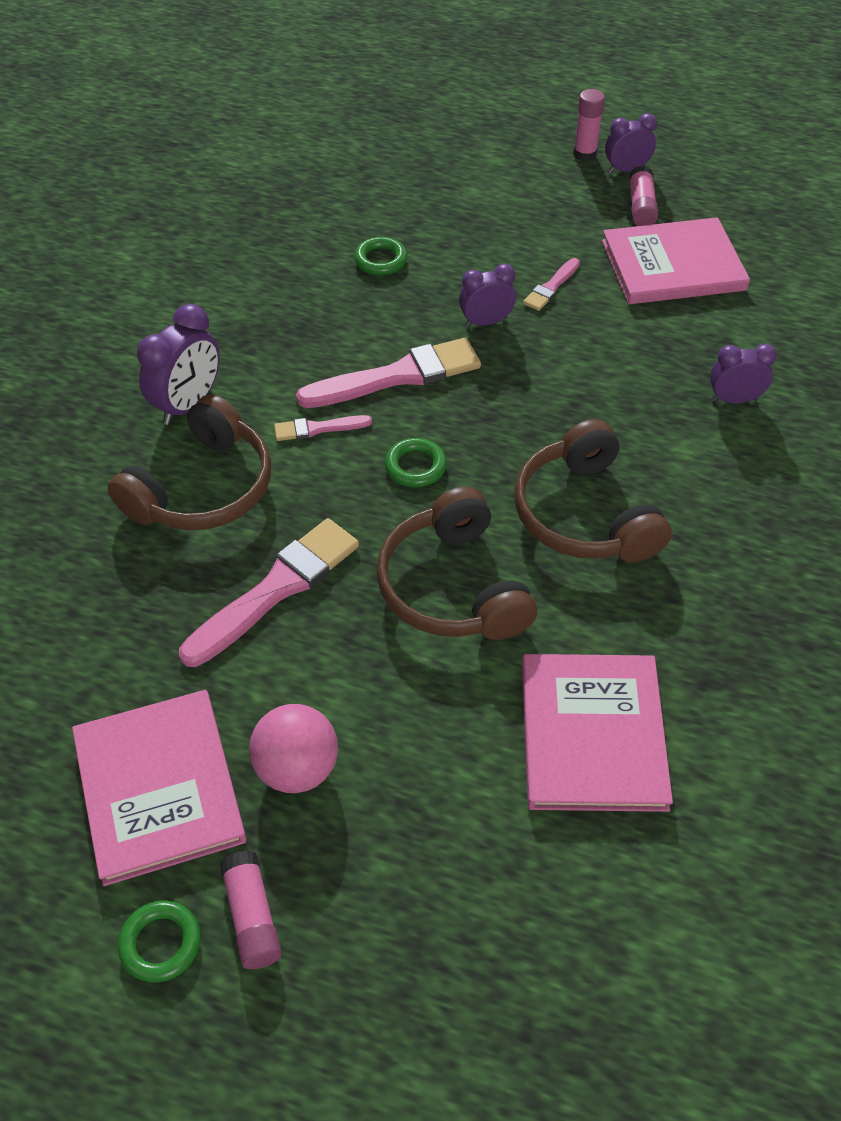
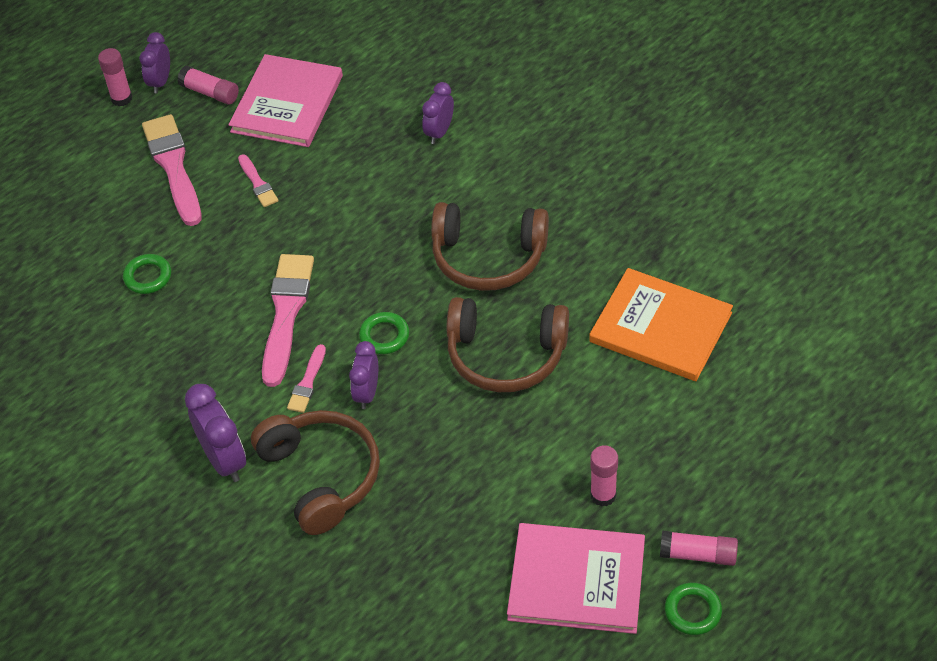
camera: 60 degrees left, 0 degrees up
(276, 589) = (447, 459): pink brush -> pink brush (173, 166)
(297, 768) = (603, 495): pink ball -> pink glue stick
(486, 322) = (267, 237): purple clock -> purple clock (367, 393)
(592, 734) = (660, 327): pink book -> orange book

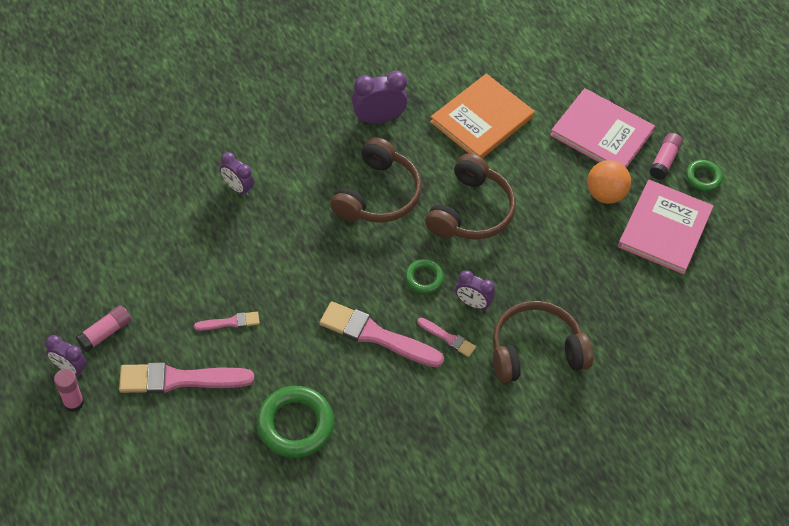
camera: 80 degrees left, 5 degrees up
(148, 277) = (295, 424): green ring -> green ring, size x1.83
(224, 460) = (499, 410): purple clock -> purple clock (378, 119)
(287, 104) = (150, 280): pink book -> pink book (601, 133)
(603, 495) = (605, 194): pink glue stick -> orange ball

